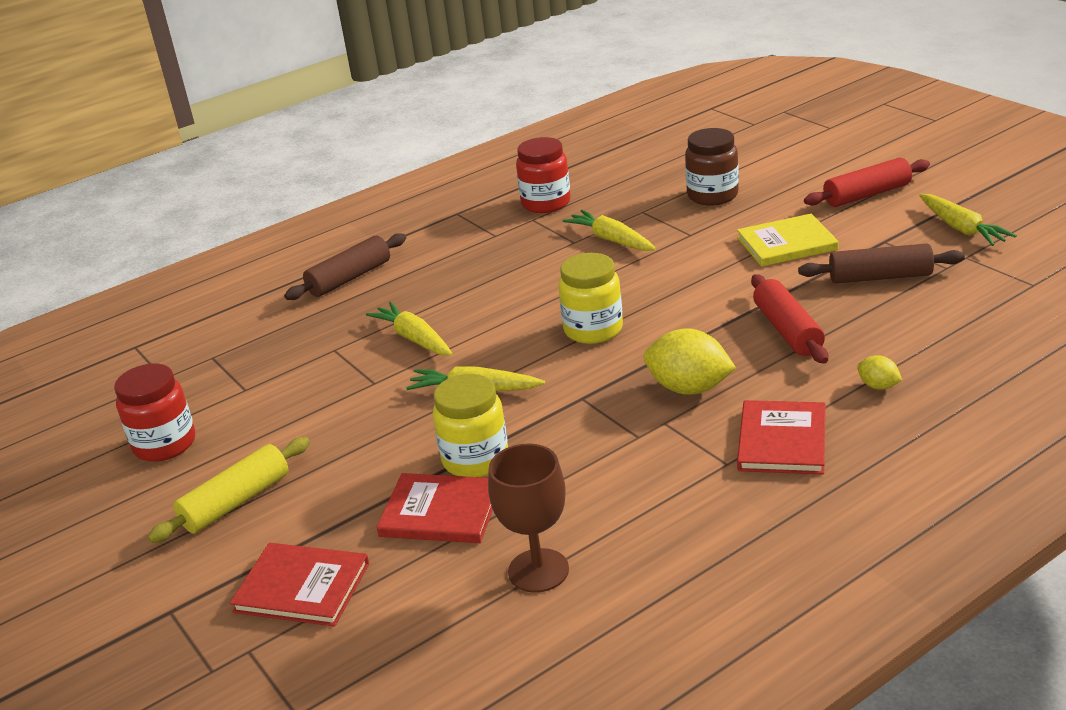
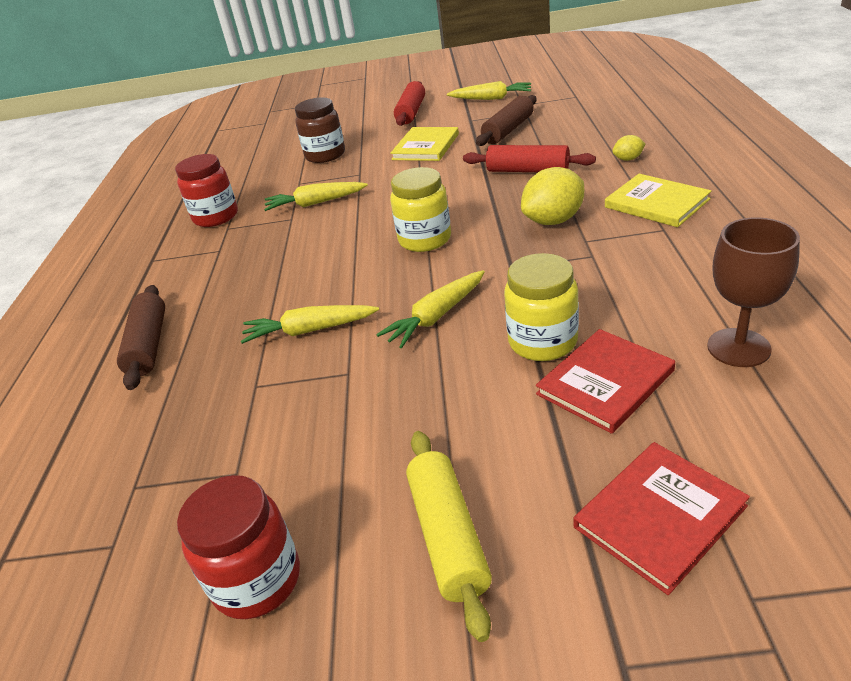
camera: 55 degrees left, 5 degrees up
(782, 441) = (656, 203): red book -> yellow book

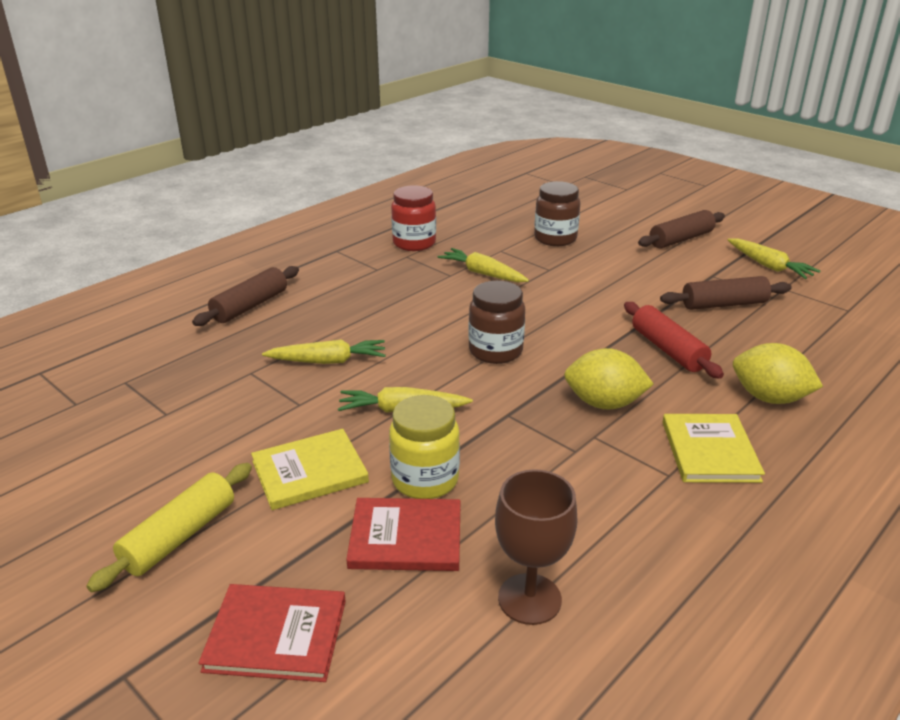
camera: 40 degrees right, 5 degrees down
(257, 580) = (87, 474): red jar -> none
(309, 330) = (328, 361): yellow carrot -> yellow carrot turned 135 degrees clockwise
(411, 112) = (681, 239): red rolling pin -> brown rolling pin
(425, 239) = (495, 351): yellow jar -> brown jar
(426, 147) = (634, 277): yellow book -> yellow book (310, 472)
(628, 159) = (769, 398): yellow lemon -> yellow lemon, size x1.99

